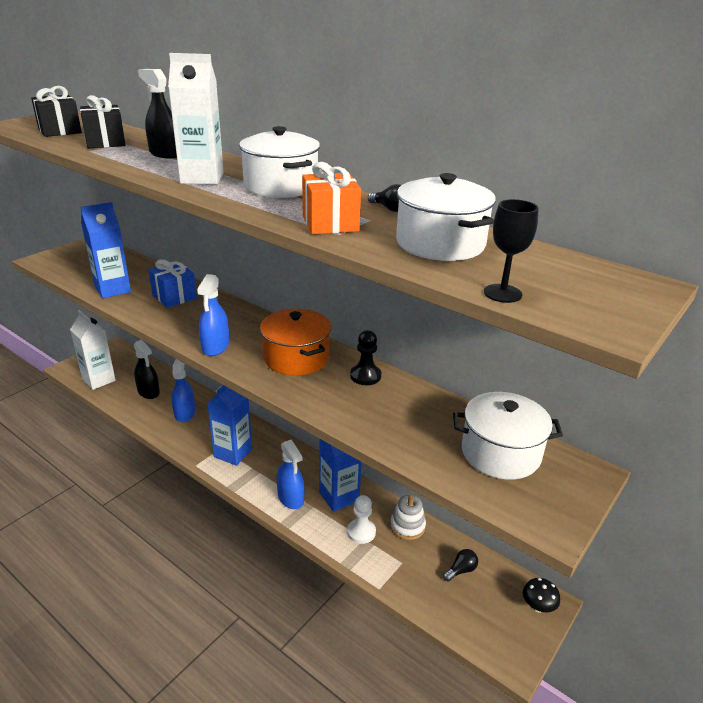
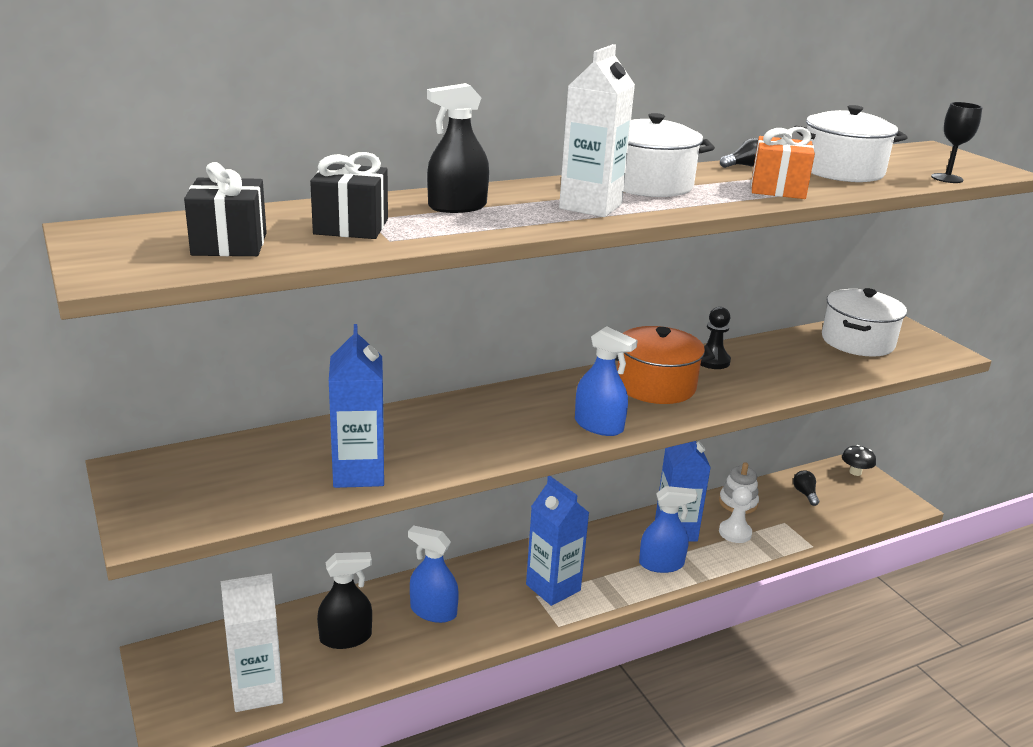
camera: 65 degrees left, 5 degrees down
(174, 297) = (433, 429): blue gift -> none

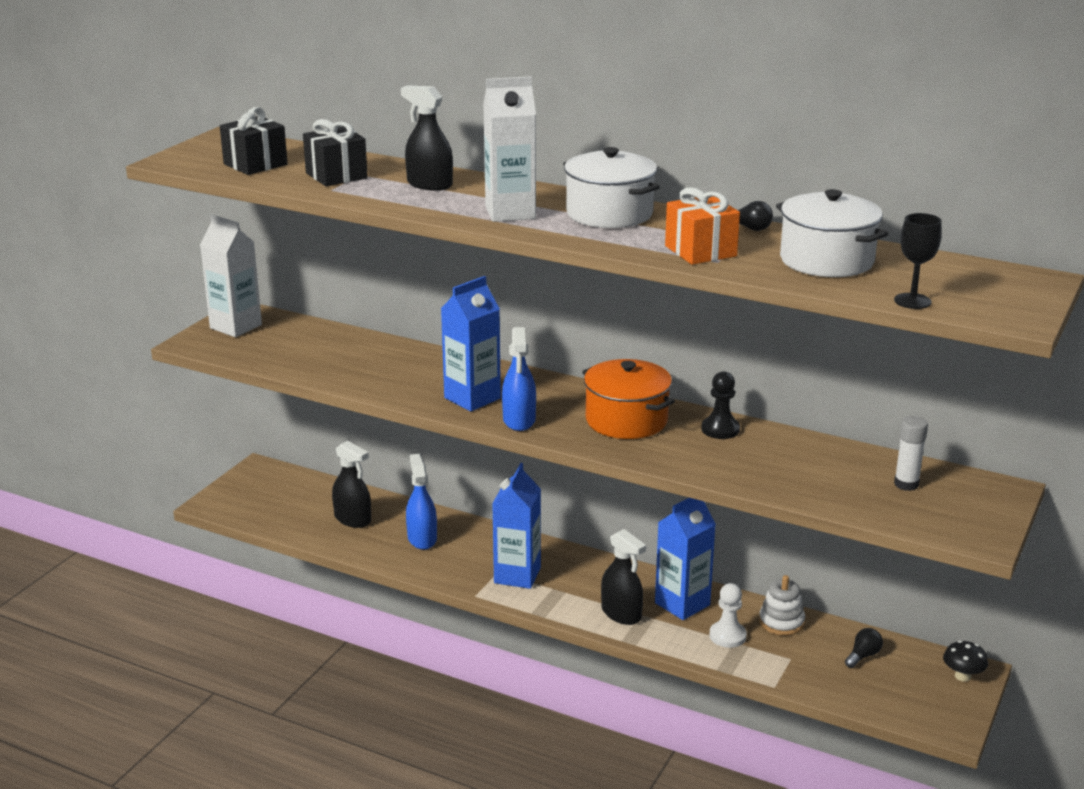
camera: 55 degrees right, 0 degrees up
(257, 691) = (269, 513): white carton -> white carton (236, 326)
(359, 473) = (329, 369): blue carton -> blue carton (472, 398)
(661, 564) = (621, 613): blue spray bottle -> black spray bottle
(857, 341) = (906, 484): white pot -> white glue stick

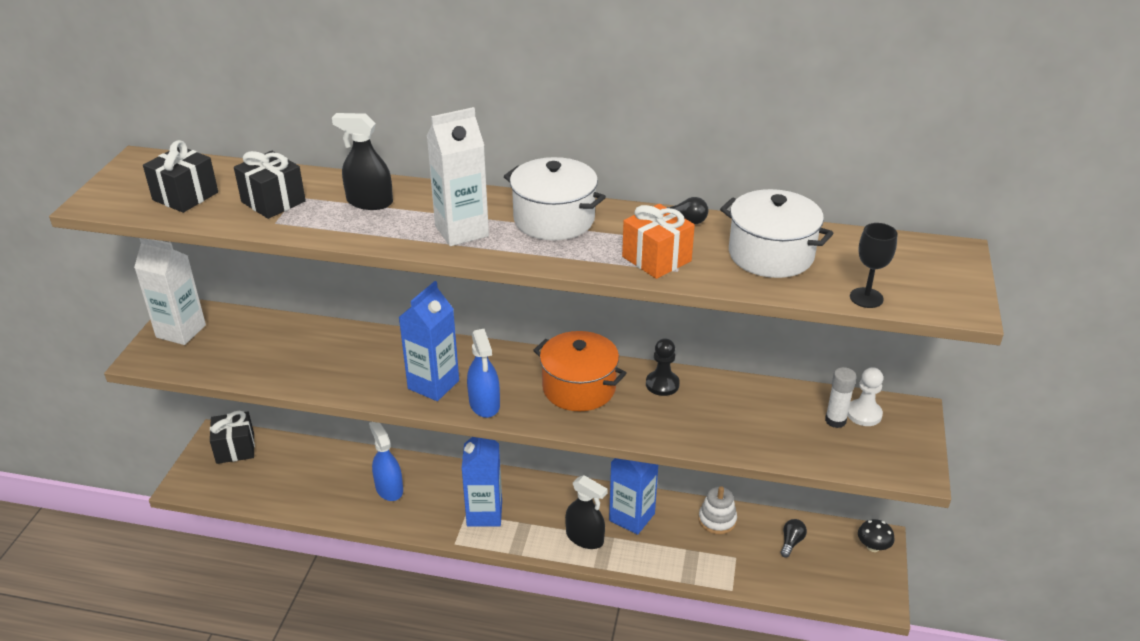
camera: 15 degrees left, 10 degrees up
(274, 481) = (235, 449): none -> black gift
(353, 519) = (320, 478): black spray bottle -> none
(727, 636) = (679, 544): white pawn -> white pawn (864, 414)

